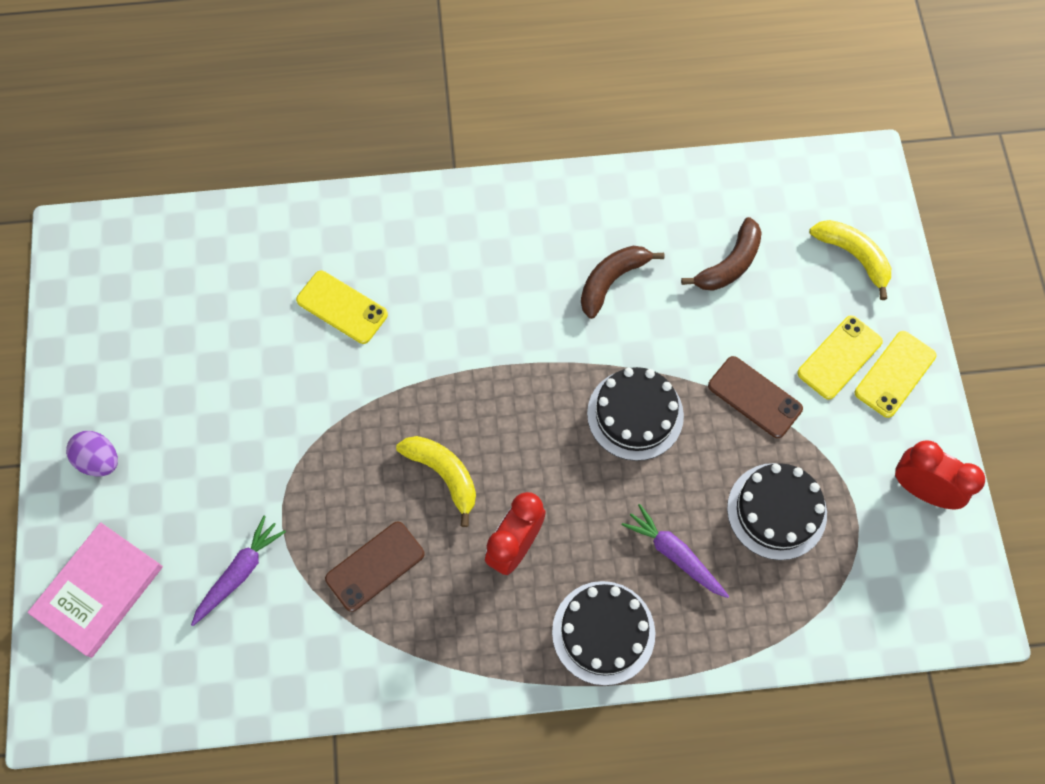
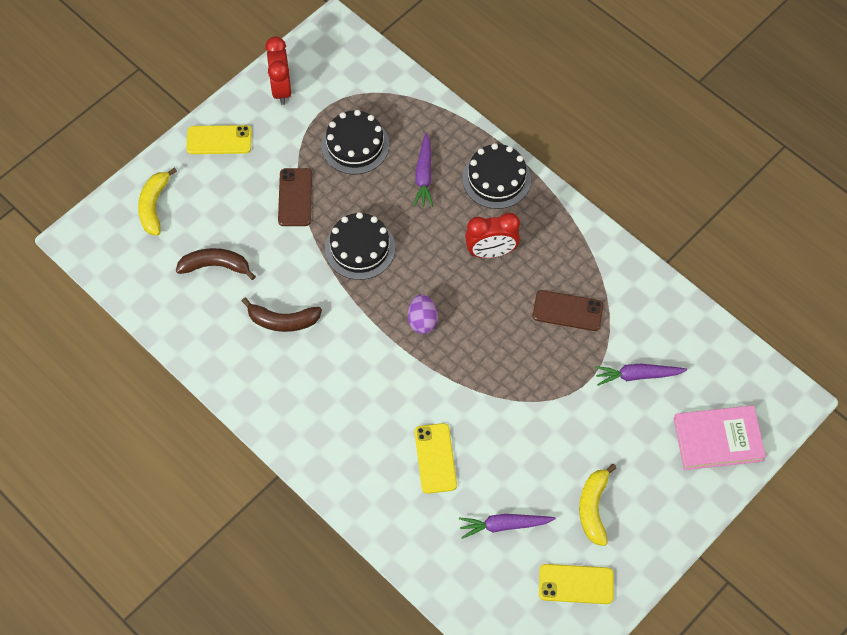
camera: 130 degrees left, 5 degrees down
(99, 460) = (654, 510): purple egg -> purple egg (422, 321)
(222, 315) = (504, 525): none -> purple carrot
(444, 474) = (485, 317): yellow banana -> yellow banana (593, 508)
(839, 357) = (231, 172): yellow phone -> yellow phone (576, 584)

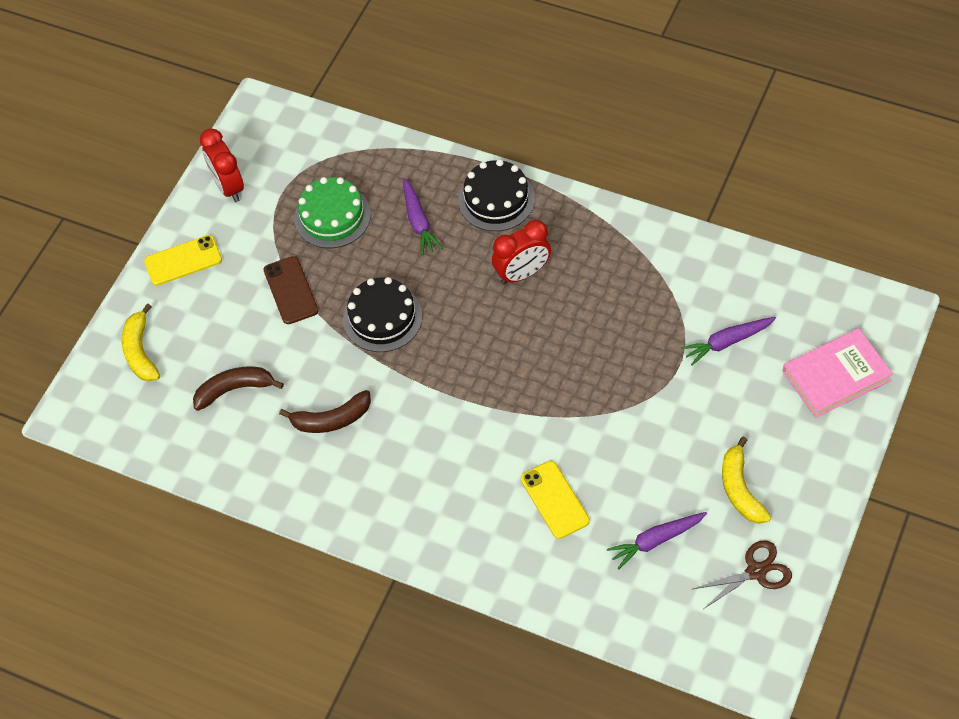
camera: 15 degrees left, 5 degrees down
(355, 145) = (332, 216): black cake -> green cake
(422, 321) = (481, 367): purple egg -> none
(567, 311) = (627, 304): brown phone -> none
(576, 584) = (756, 571): yellow phone -> brown scissors

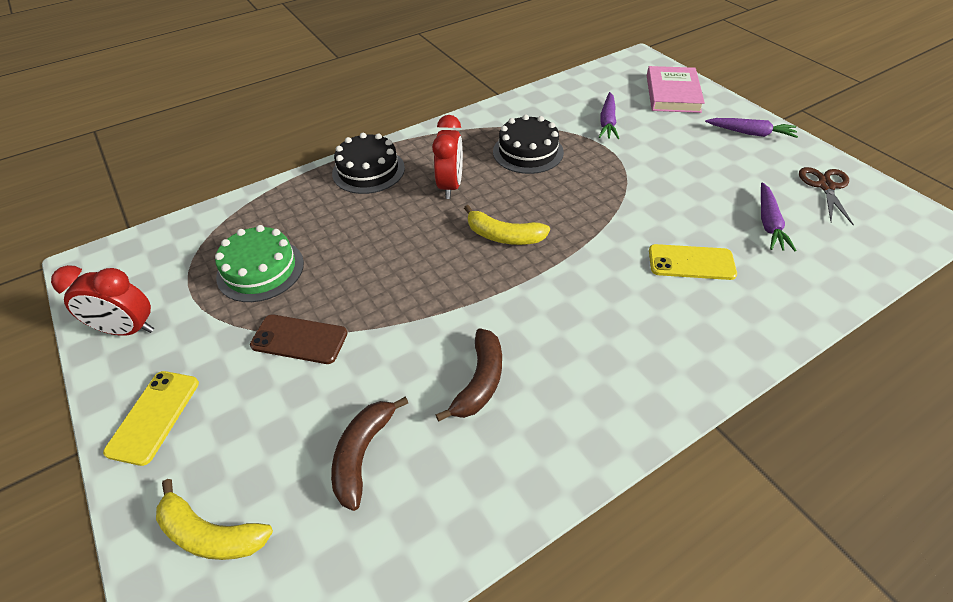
camera: 60 degrees left, 10 degrees down
(382, 318) = (403, 286): black cake -> black cake (528, 152)
(418, 222) = (335, 220): purple carrot -> purple carrot (750, 133)
(740, 489) = (743, 165): yellow banana -> yellow banana (504, 236)

